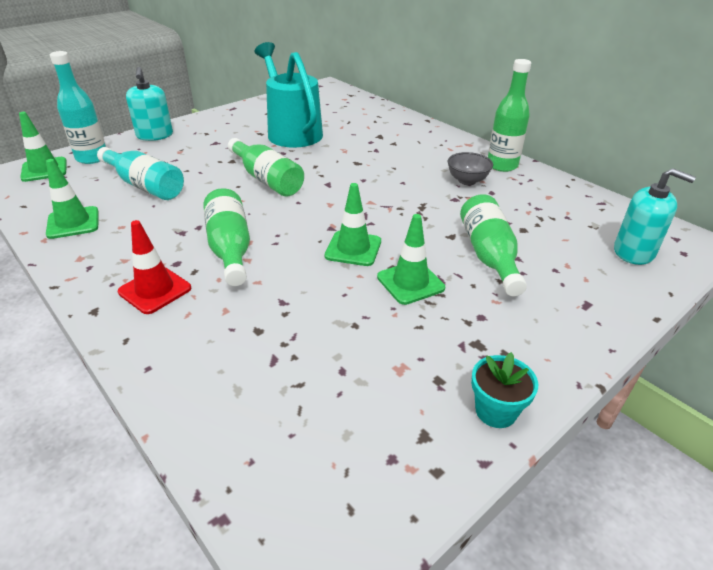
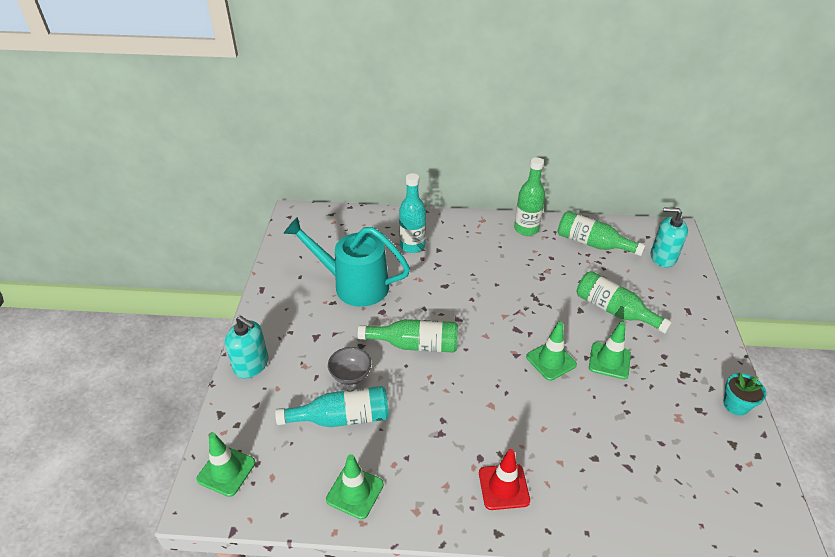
camera: 45 degrees left, 5 degrees up
(92, 158) = (244, 427): turquoise bottle -> turquoise bottle (412, 246)
(230, 248) = (490, 419): green bottle -> green bottle (592, 244)
(467, 181) = (527, 257): grey bowl -> grey bowl (350, 375)
(634, 252) = (663, 257): turquoise soap dispenser -> turquoise soap dispenser turned 150 degrees counterclockwise

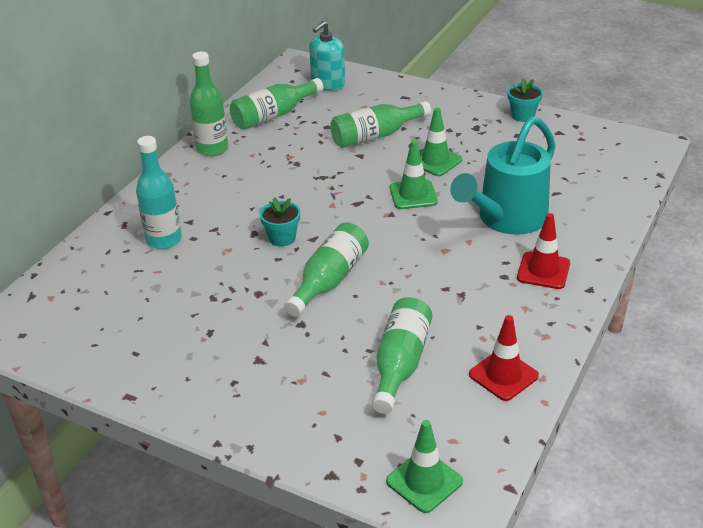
camera: 65 degrees left, 5 degrees down
(251, 365) = (266, 430): turquoise soap dispenser -> none
(341, 418) = (400, 364): turquoise bottle -> green bottle
(350, 375) = (342, 343): grey bowl -> none
(353, 285) = (192, 307): turquoise watering can -> turquoise watering can (506, 219)
(355, 492) = (503, 375): green traffic cone -> red traffic cone
(448, 302) = (282, 238): none -> turquoise flower pot

